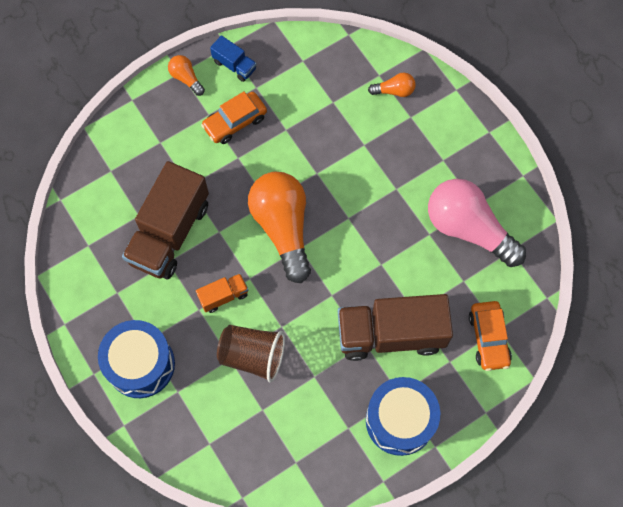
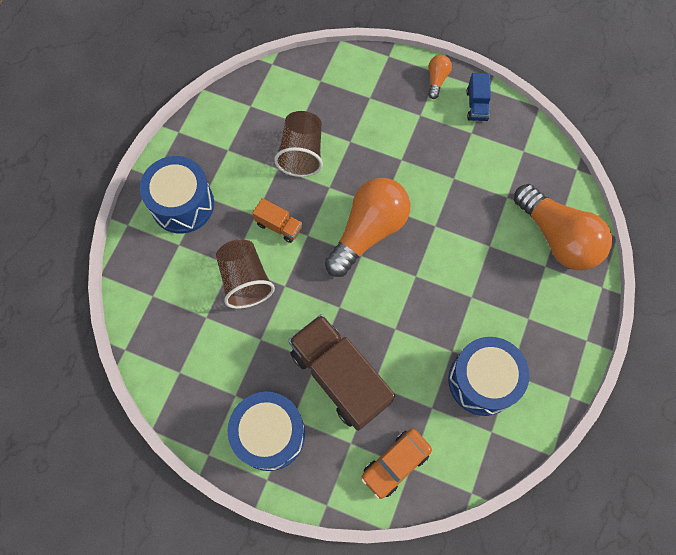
camera: 55 degrees right, 0 degrees up
(169, 233) = (301, 153): brown truck -> brown cup
(235, 122) = (429, 137): orange car -> none
(394, 91) = (557, 238): orange light bulb -> orange light bulb, size x2.26
(468, 228) = (482, 381): pink light bulb -> blue drum

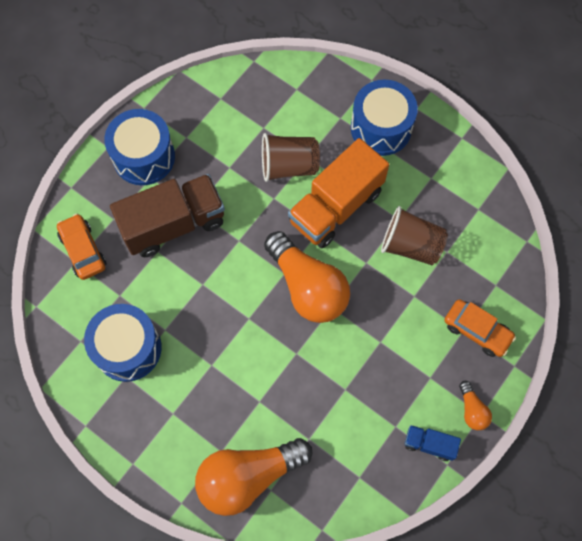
camera: 105 degrees right, 0 degrees up
(279, 226) = (336, 206): orange truck -> orange truck, size x2.18
(367, 87) = (477, 331): none -> orange car
(437, 80) = (472, 410): orange light bulb -> orange light bulb turned 45 degrees clockwise

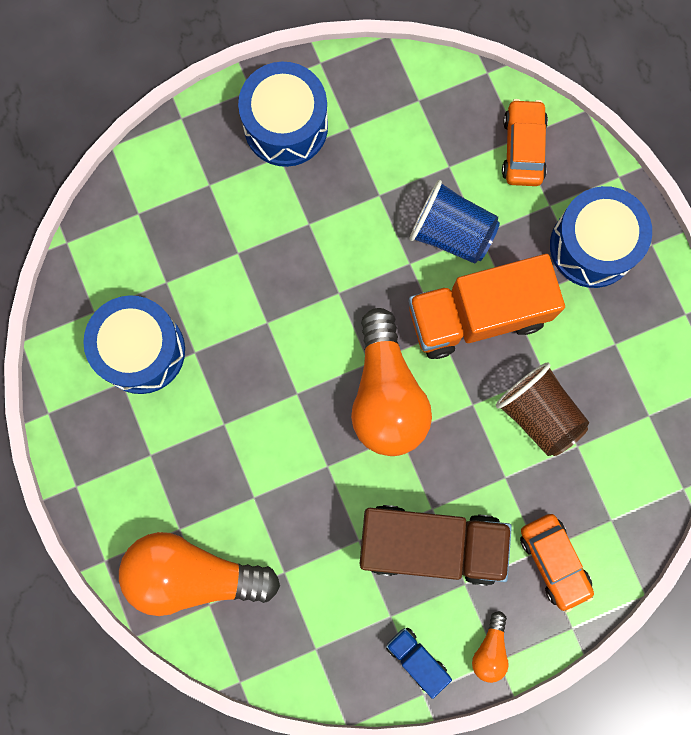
camera: 30 degrees right, 10 degrees up
(83, 250) = (154, 204): orange car -> orange car (523, 148)
(173, 224) = (274, 230): brown truck -> brown truck (431, 544)
(289, 166) = (451, 233): brown cup -> blue cup

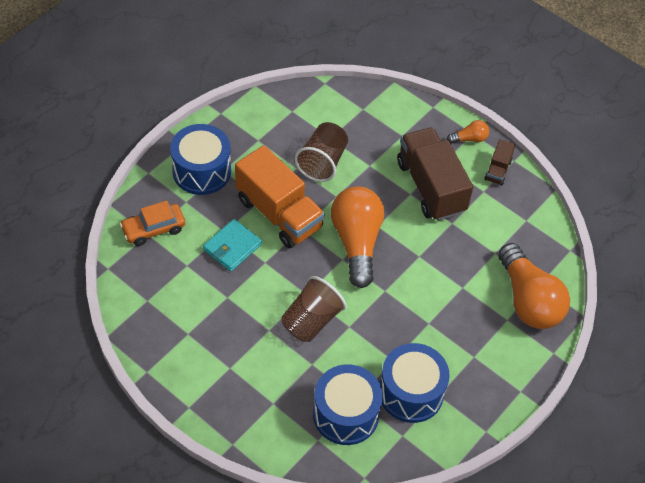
camera: 120 degrees left, 25 degrees down
(286, 126) = (205, 373): blue drum -> blue drum (346, 414)
(297, 280) = (311, 321): none -> brown cup
(386, 395) = (357, 242): orange light bulb -> orange light bulb turned 60 degrees counterclockwise
(416, 659) = (498, 170): blue truck -> brown truck
(451, 233) = (232, 247): blue cup -> turquoise wallet
(554, 561) = (402, 127): orange car -> none

